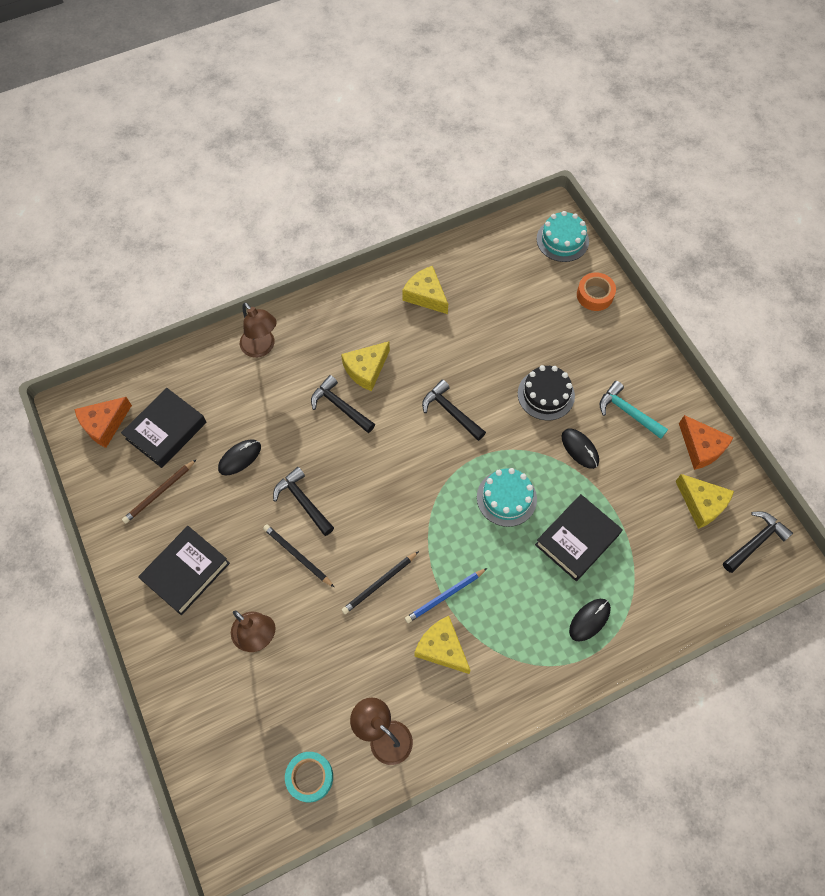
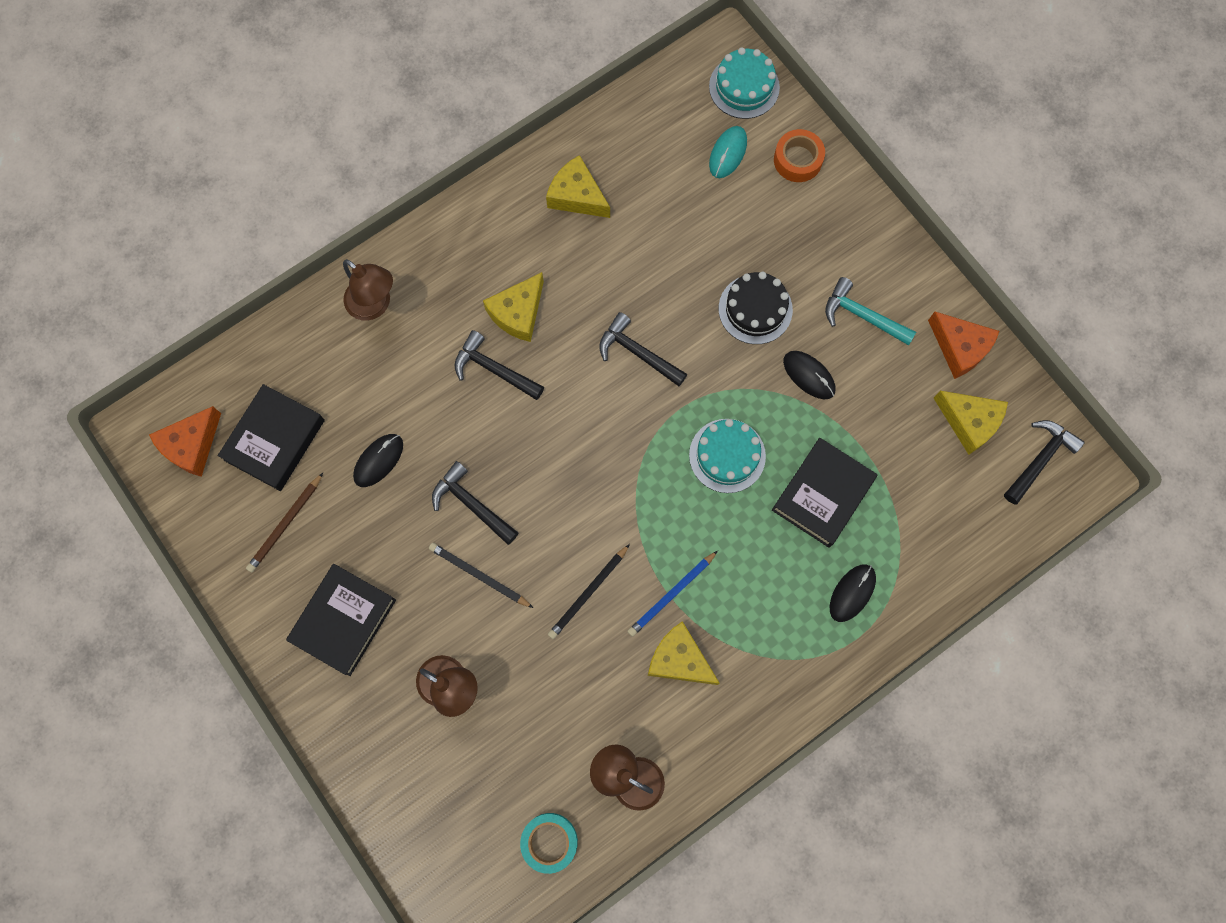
camera: 10 degrees left, 10 degrees up
(543, 283) = (728, 153): none -> turquoise mouse

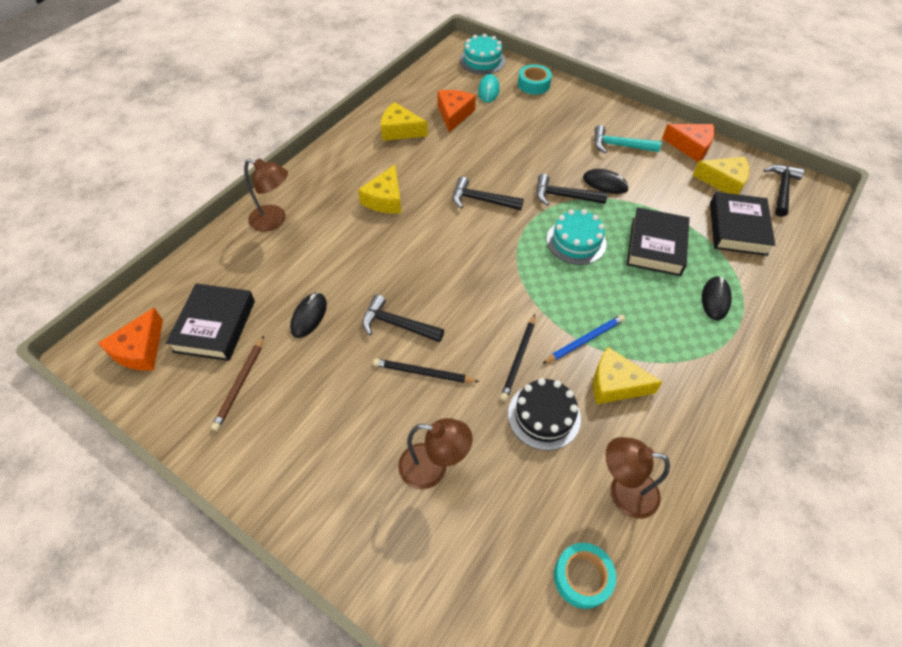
camera: 20 degrees left, 20 degrees down
(343, 620) = (315, 444): black book -> black book (737, 228)
(494, 369) = (380, 235): black hammer -> black hammer (564, 196)
(660, 187) = (454, 114): none -> orange cheese
(672, 595) = (584, 340): blue pencil -> blue pencil turned 150 degrees counterclockwise
(755, 309) = (549, 158): black cake -> black cake (544, 416)
(797, 160) = (533, 84): orange tape -> turquoise tape

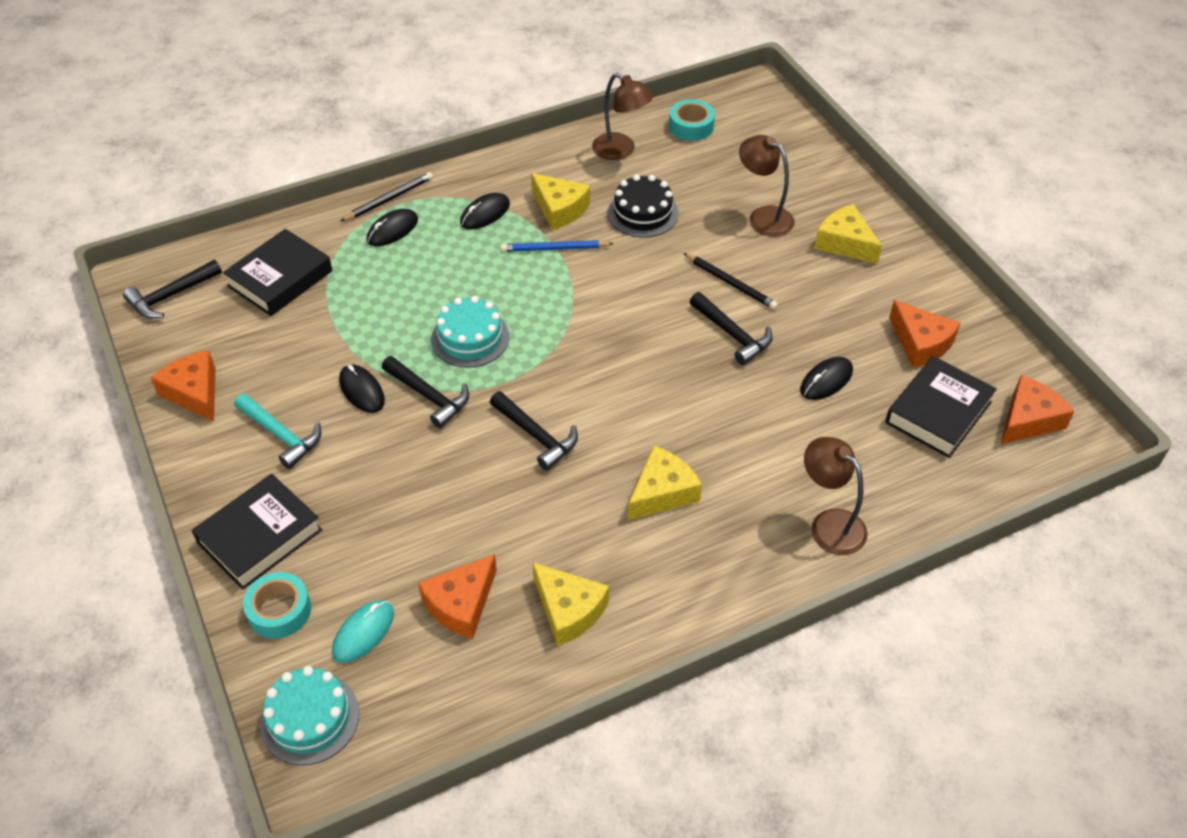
camera: 150 degrees left, 5 degrees down
(240, 384) = (920, 343): brown pencil -> orange cheese
(519, 359) = (630, 259): black pencil -> black pencil (389, 199)
(656, 246) = (389, 298): black book -> black book (260, 536)
(667, 349) = (485, 214): none -> black mouse
(723, 181) = (220, 332): yellow cheese -> yellow cheese (844, 243)

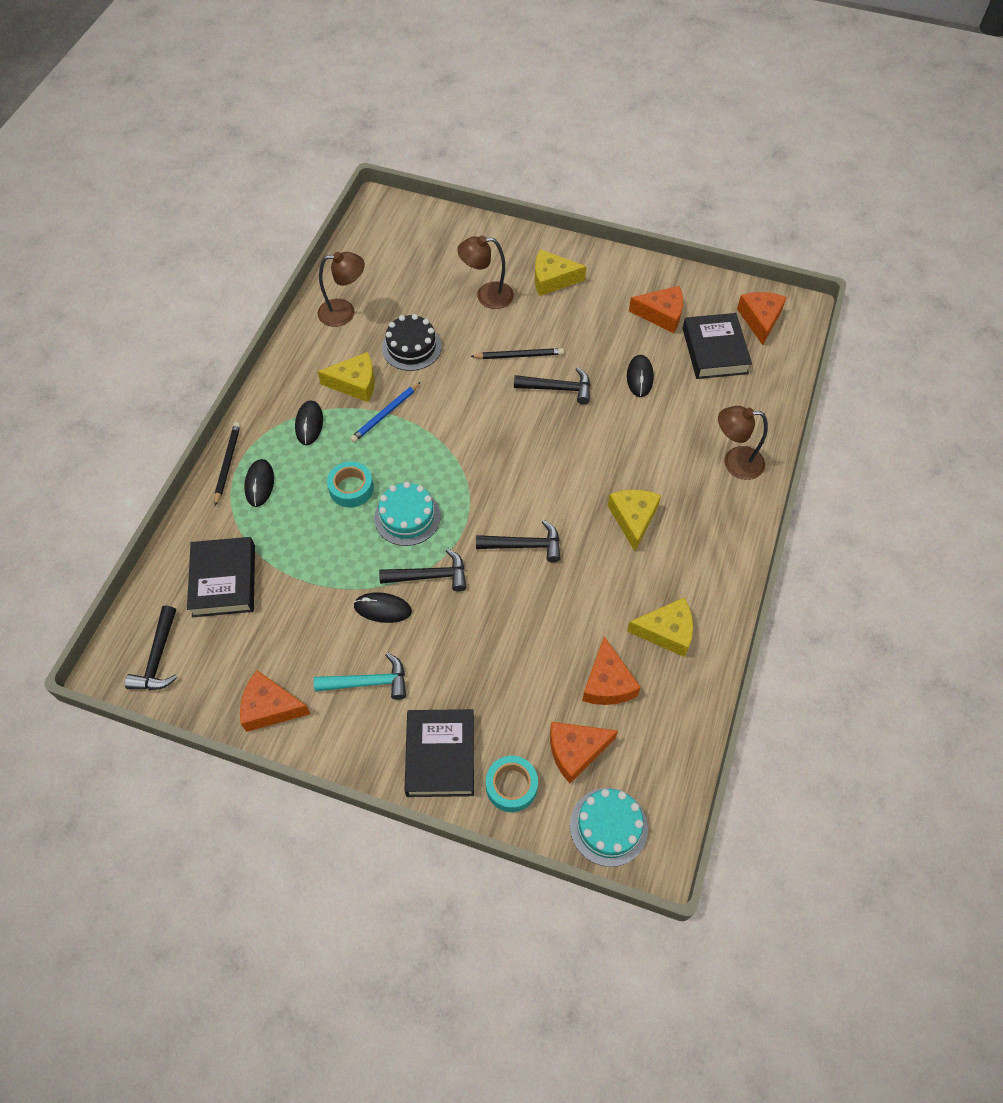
camera: 45 degrees left, 10 degrees up
(363, 633) = (575, 751): turquoise mouse -> orange cheese
(691, 126) = (369, 262): turquoise tape -> turquoise tape (351, 488)

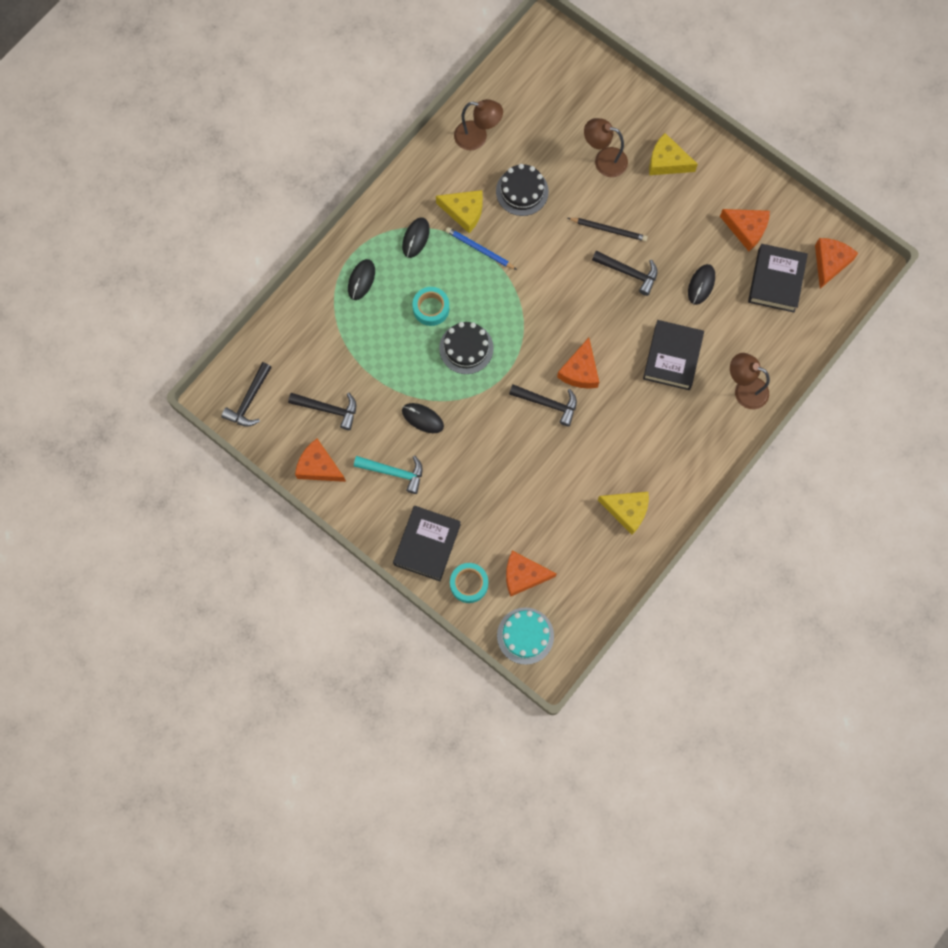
camera: 20 degrees right, 15 degrees up
(224, 580) = (312, 354): black book -> black book (672, 357)
(227, 463) = (341, 253): black pencil -> none
(385, 414) = (479, 249): blue pencil -> blue pencil turned 60 degrees clockwise
(407, 517) = (466, 348): turquoise cake -> black cake
(430, 576) = (467, 404): black hammer -> black hammer (328, 409)
(607, 683) = (566, 534): orange cheese -> orange cheese (580, 371)
(633, 519) = (641, 410): yellow cheese -> none

